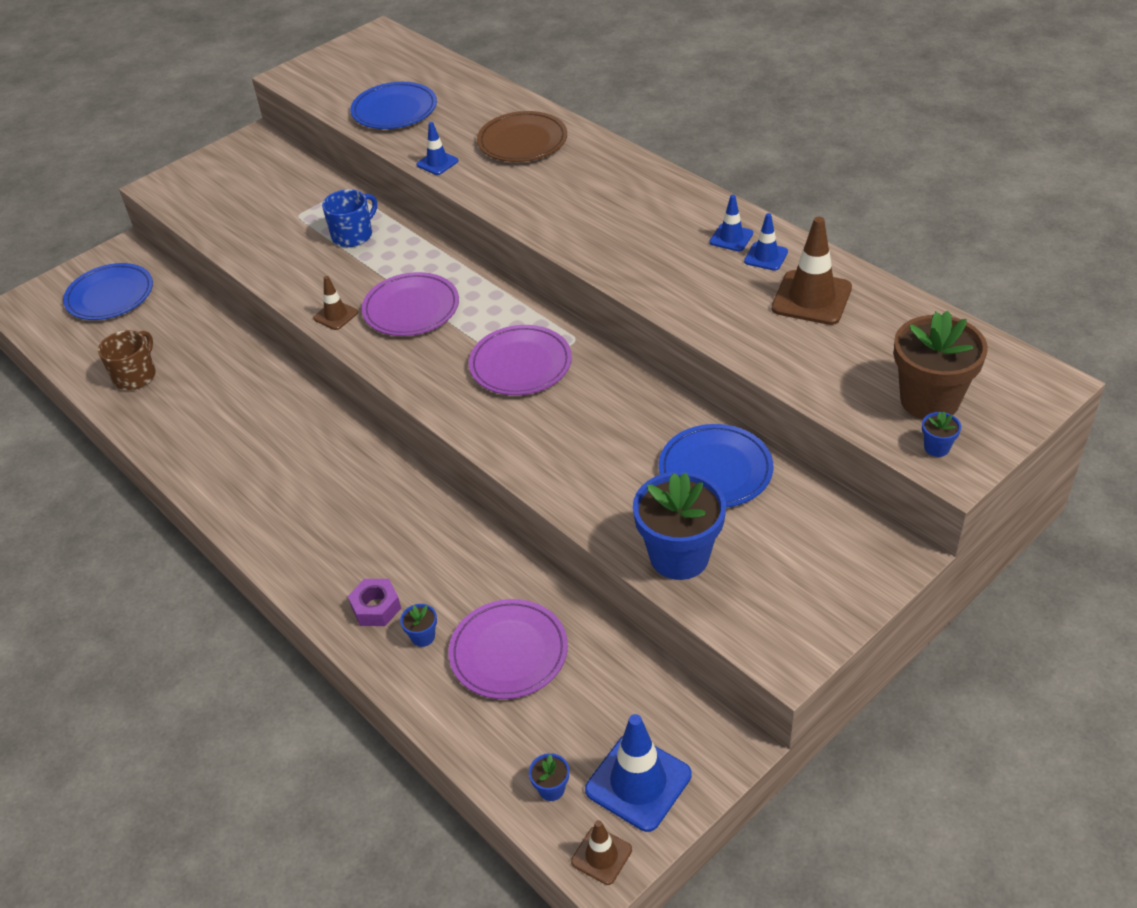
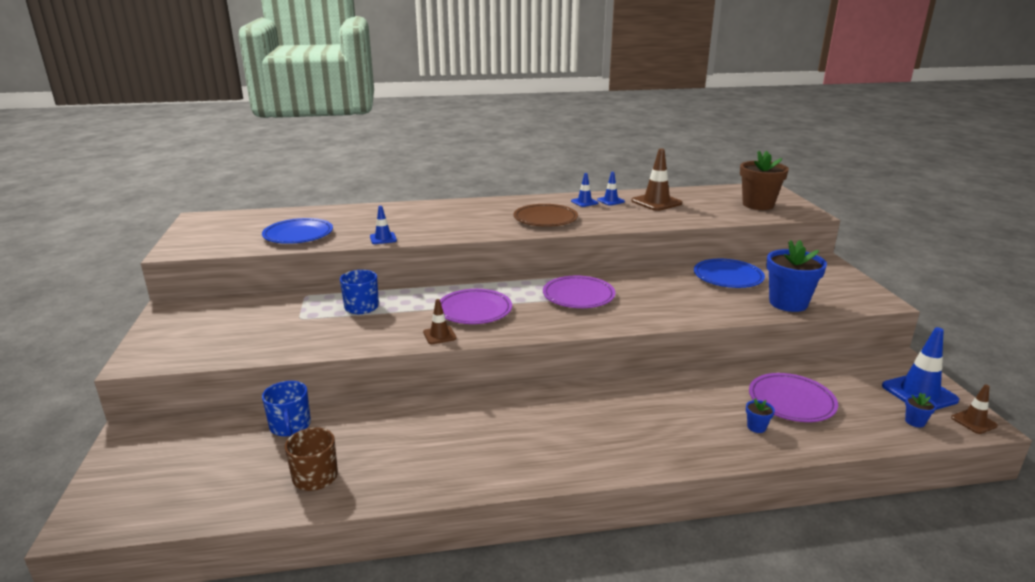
camera: 60 degrees left, 20 degrees down
(110, 296) = (179, 460): blue plate -> none
(191, 320) = (290, 426): none -> blue mug
(376, 608) = (715, 437): purple nut -> none
(522, 141) = (409, 216): brown plate -> brown plate (545, 219)
(936, 448) = (792, 212): blue flower pot -> none

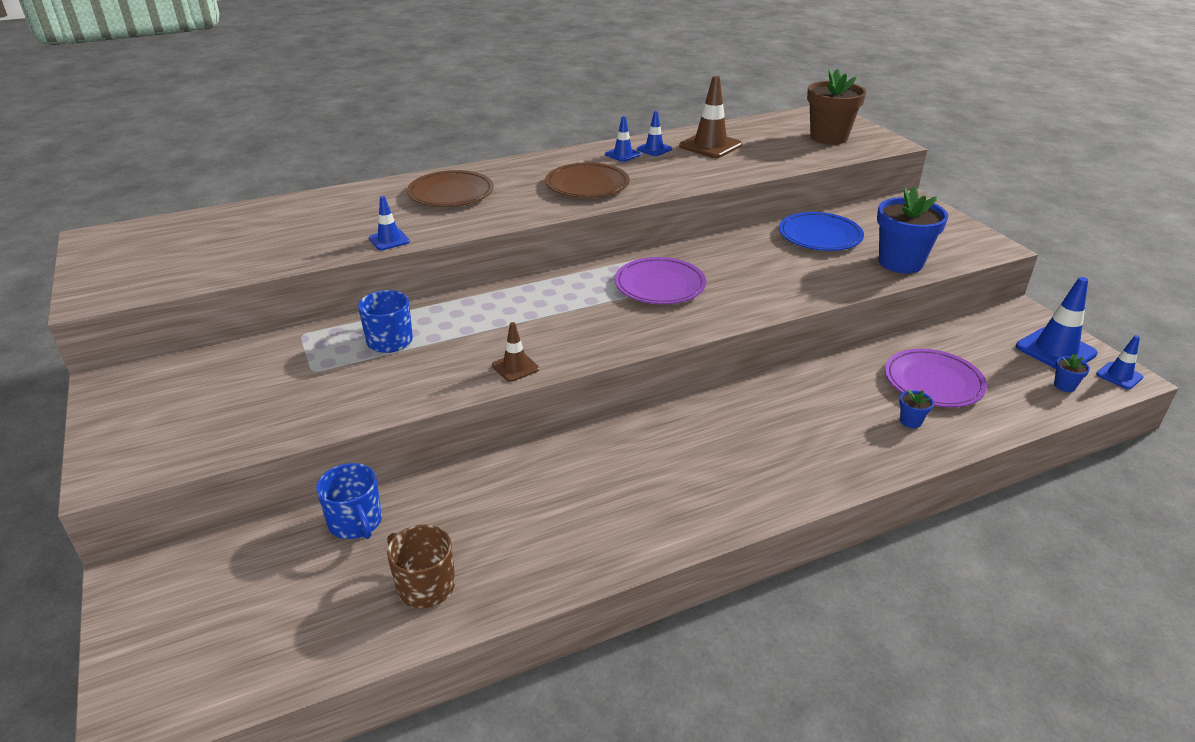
camera: 15 degrees left, 10 degrees up
(298, 234) = (264, 248): blue plate -> none
(443, 215) = (451, 193): none -> brown plate
(474, 310) = (541, 324): purple plate -> none
(973, 422) = (1119, 376): brown traffic cone -> blue traffic cone

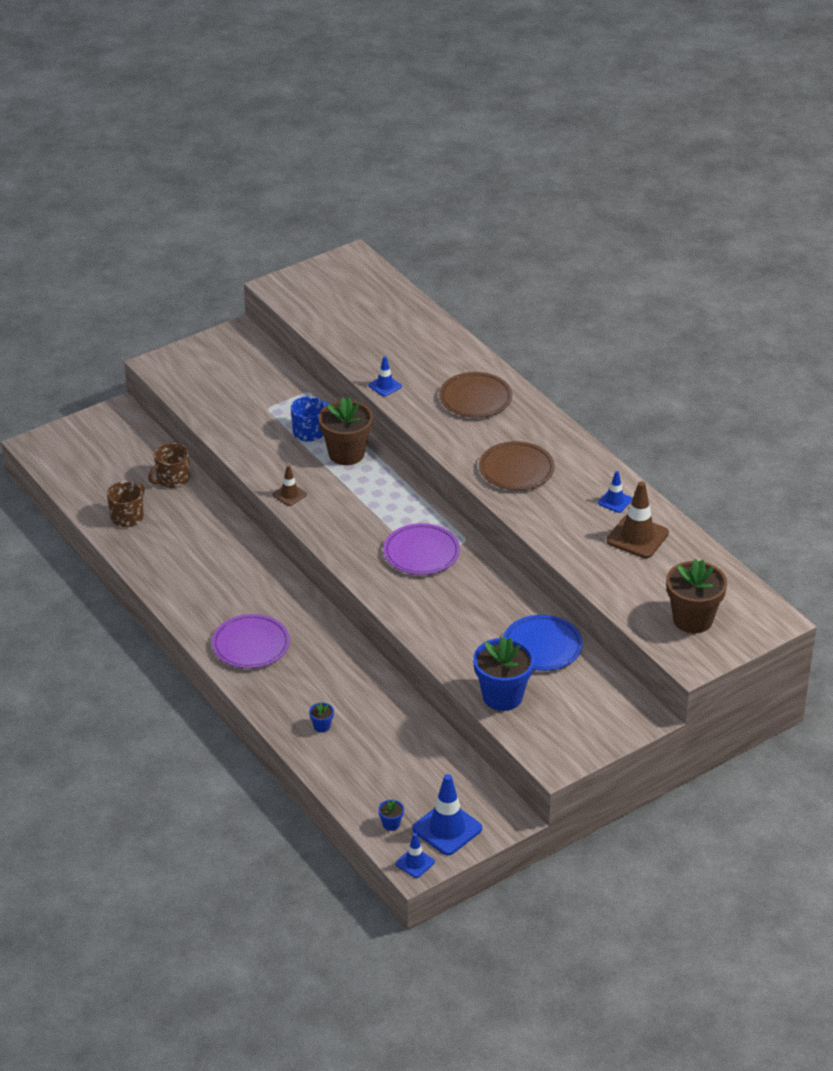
camera: 80 degrees right, 5 degrees up
(356, 522) = (172, 479): blue mug -> brown mug
(451, 317) = (346, 453): none -> brown flower pot
(623, 154) = (594, 483): blue traffic cone -> none
(933, 382) = (378, 744): purple plate -> purple plate (251, 645)

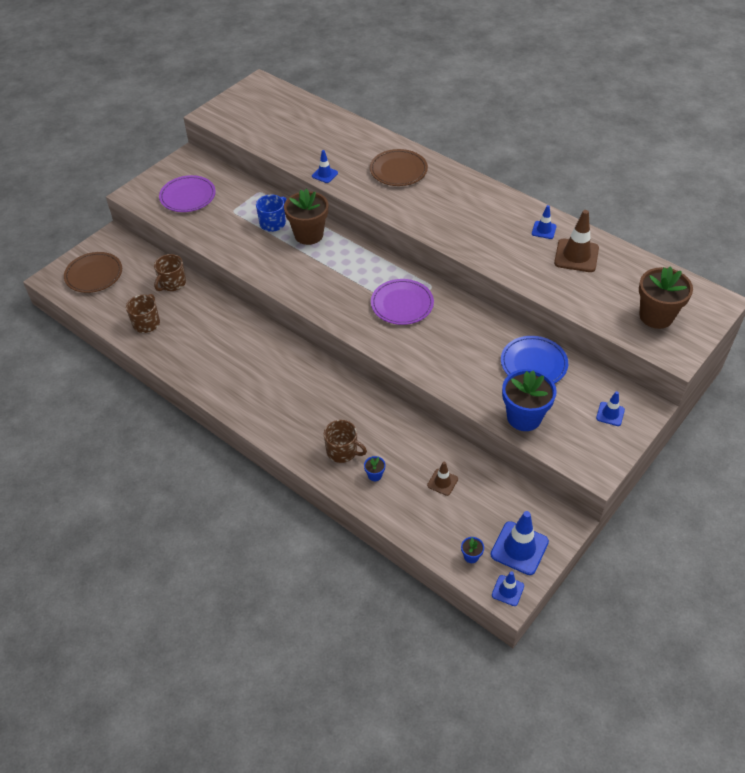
camera: 15 degrees left, 10 degrees up
(251, 645) = (287, 413): purple plate -> purple plate (188, 196)
(289, 494) = (277, 278): brown traffic cone -> brown traffic cone (442, 482)
(296, 695) = (342, 451): none -> brown mug
(516, 469) = (456, 220): brown plate -> brown plate (94, 275)
(601, 714) = (610, 414): none -> blue traffic cone

